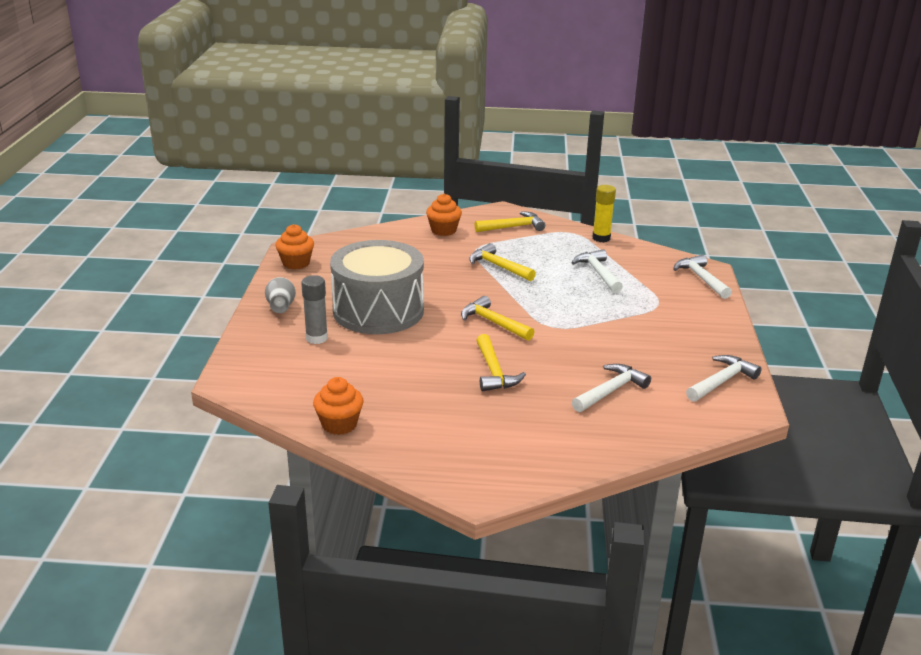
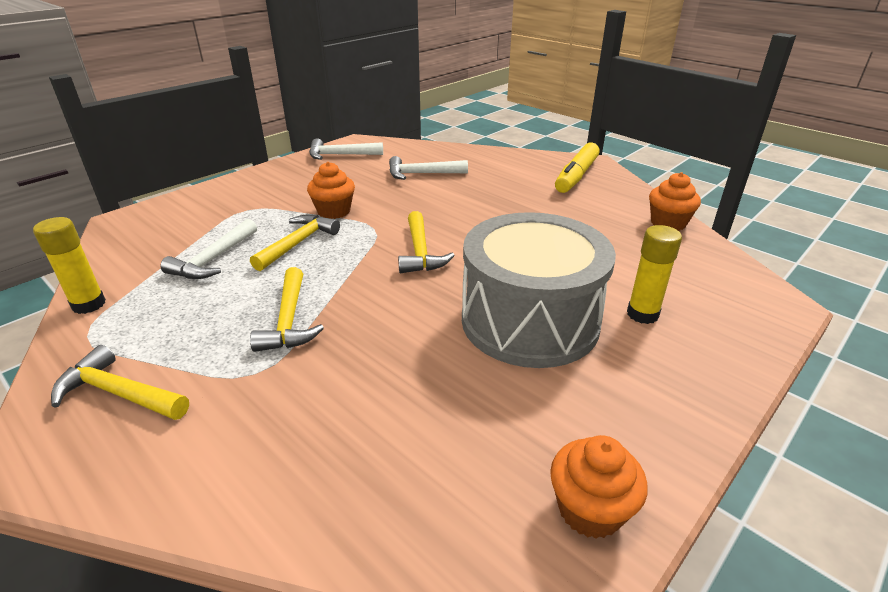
camera: 140 degrees left, 5 degrees up
(281, 307) = (672, 392): grey vase -> none
(316, 338) = (642, 314): grey glue stick -> yellow glue stick
(443, 230) = (220, 454): orange cupcake -> orange cupcake (334, 211)
(472, 456) = (576, 176): none -> yellow marker
(494, 372) = (487, 213): yellow hammer -> yellow hammer (298, 243)
(701, 278) = (154, 214): white hammer -> none

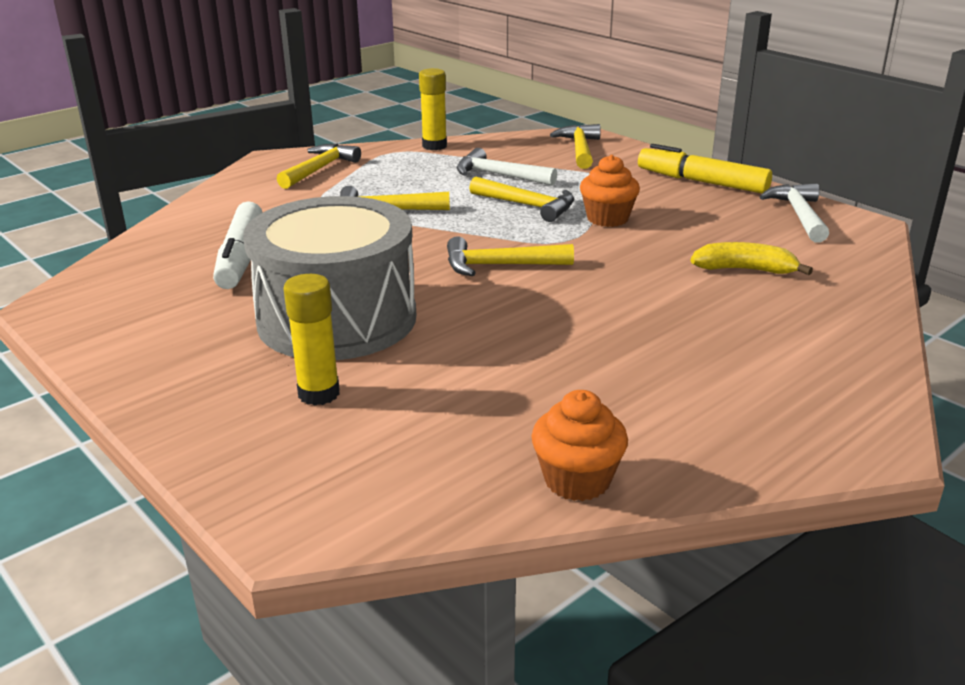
camera: 95 degrees right, 5 degrees down
(164, 221) = (580, 149): none -> yellow hammer
(407, 411) = (241, 257): none -> white marker
(421, 174) = (745, 269): white hammer -> yellow banana
(576, 176) = (784, 411): yellow marker -> yellow marker (701, 182)
(590, 509) = (94, 319): orange cupcake -> none

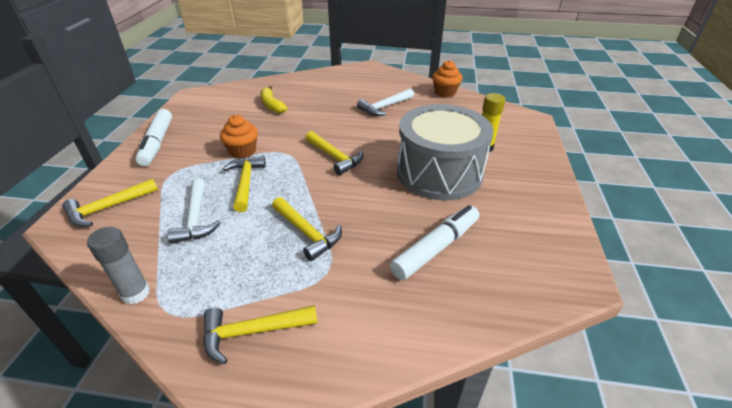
camera: 130 degrees left, 10 degrees up
(434, 146) = (135, 293): yellow glue stick -> grey glue stick
(701, 182) = (157, 143): yellow marker -> white marker
(799, 215) = (192, 109): white hammer -> white hammer (384, 107)

